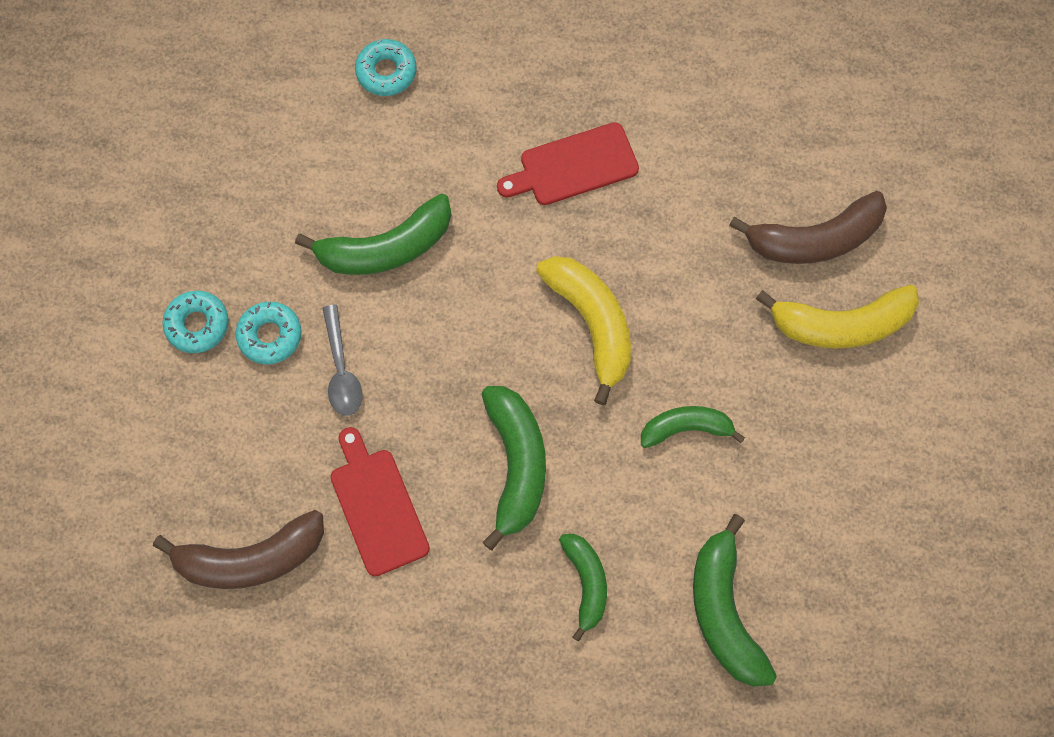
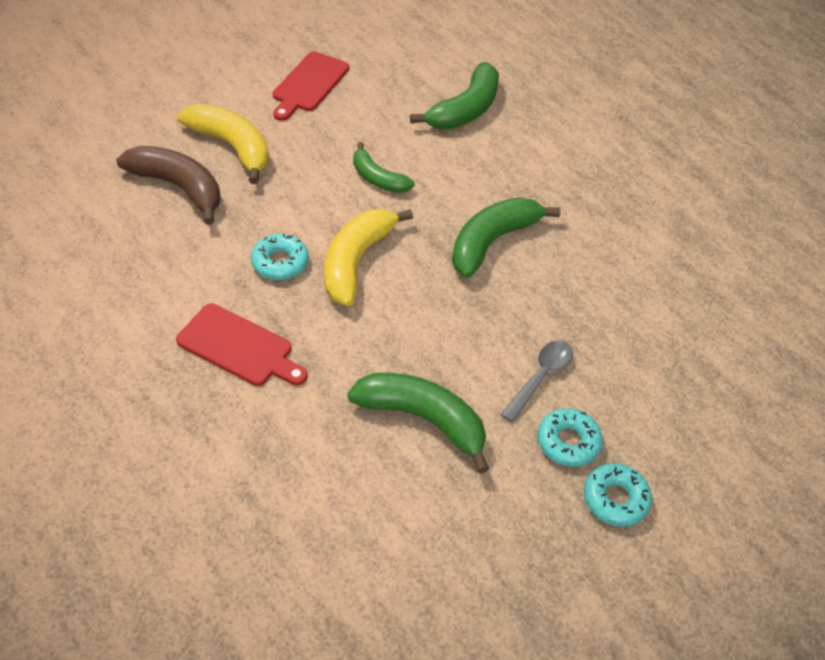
camera: 135 degrees left, 20 degrees down
(251, 559) = (709, 334): brown banana -> none
(377, 506) = (599, 292): red cutting board -> red cutting board (309, 84)
(386, 72) = (264, 541): turquoise donut -> turquoise donut (280, 262)
(586, 583) = (520, 170): green banana -> none

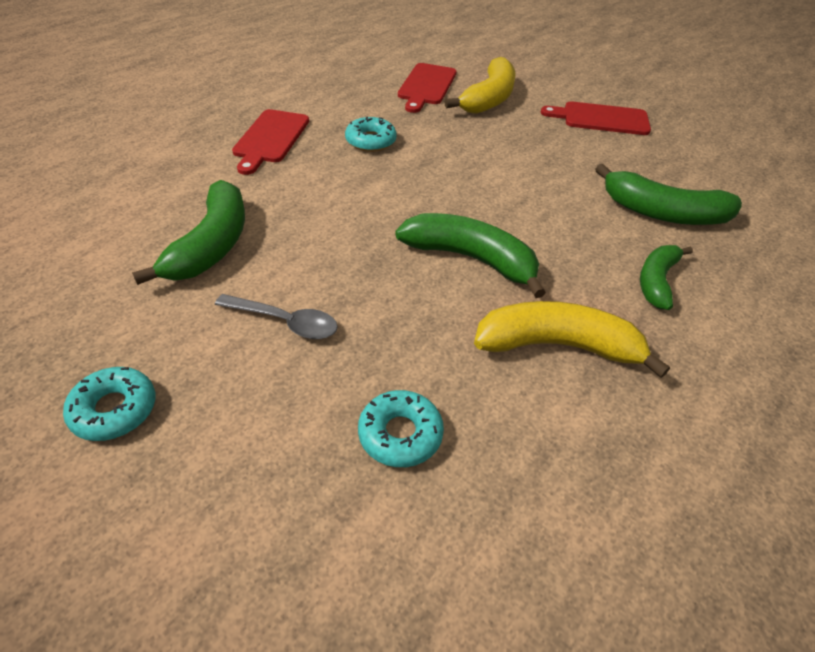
camera: 75 degrees right, 5 degrees down
(179, 187) = (426, 86): brown banana -> red cutting board
(356, 261) = (392, 178): yellow banana -> yellow banana (558, 345)
(378, 178) = (509, 173): green banana -> green banana (656, 281)
(568, 442) = (195, 356): turquoise donut -> turquoise donut (400, 434)

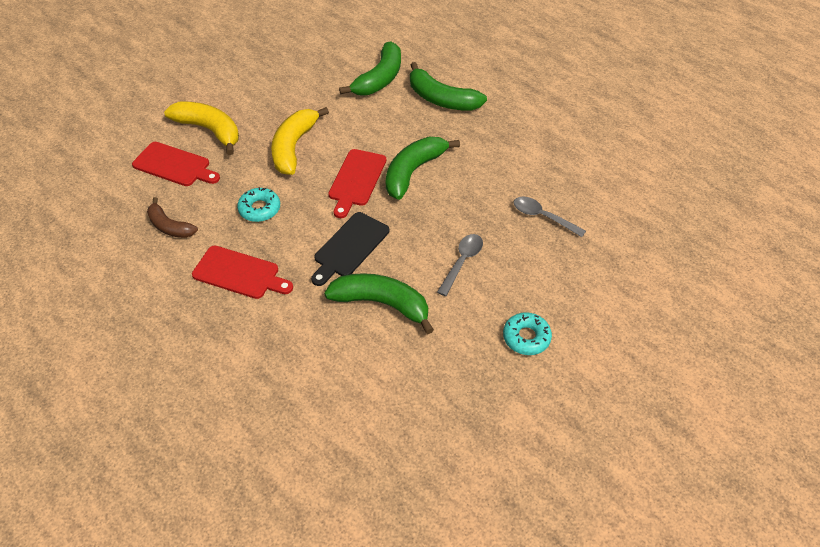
camera: 80 degrees left, 5 degrees up
(313, 211) = (349, 247): none -> black cutting board
(337, 94) = (170, 226): none -> brown banana
(400, 434) = (543, 217): turquoise donut -> grey spoon
(558, 345) = (487, 149): yellow banana -> yellow banana (293, 147)
(601, 119) = (259, 76): red cutting board -> red cutting board (356, 180)
(656, 281) = (441, 99): green banana -> green banana, size x1.59

